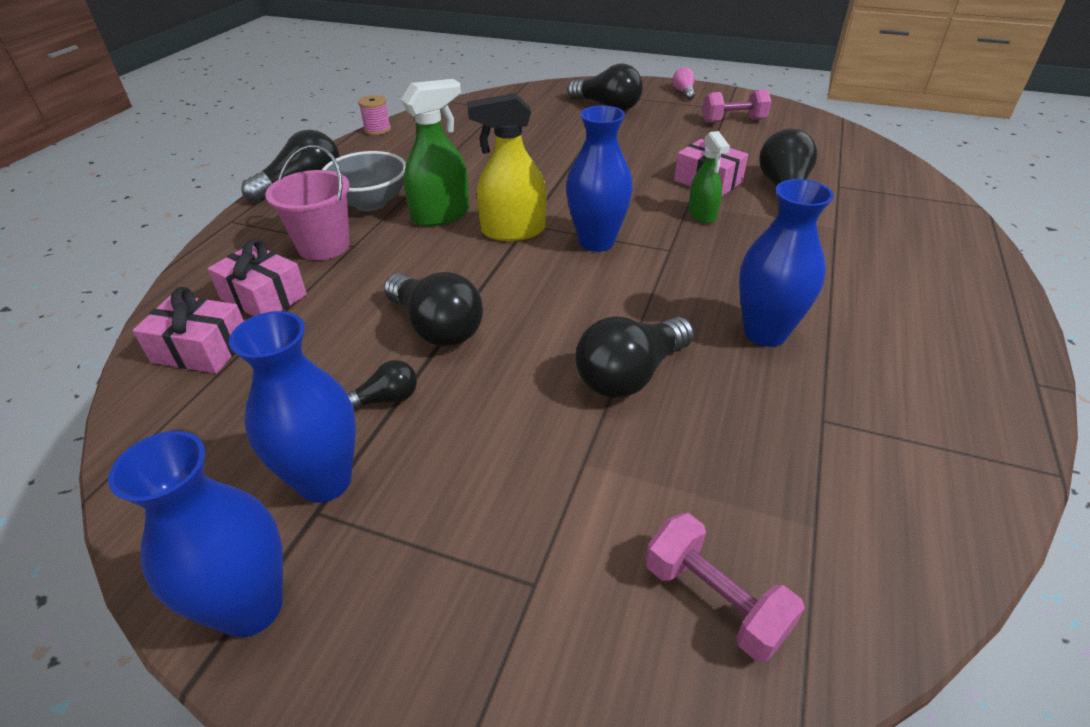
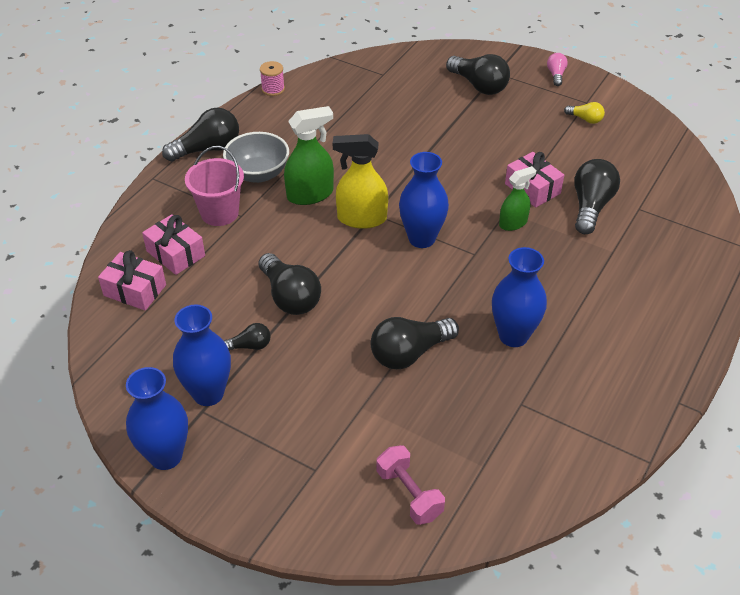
camera: 10 degrees right, 5 degrees up
(702, 214) = (513, 223): green spray bottle -> green spray bottle turned 120 degrees counterclockwise
(733, 121) = (585, 119): pink dumbbell -> yellow light bulb

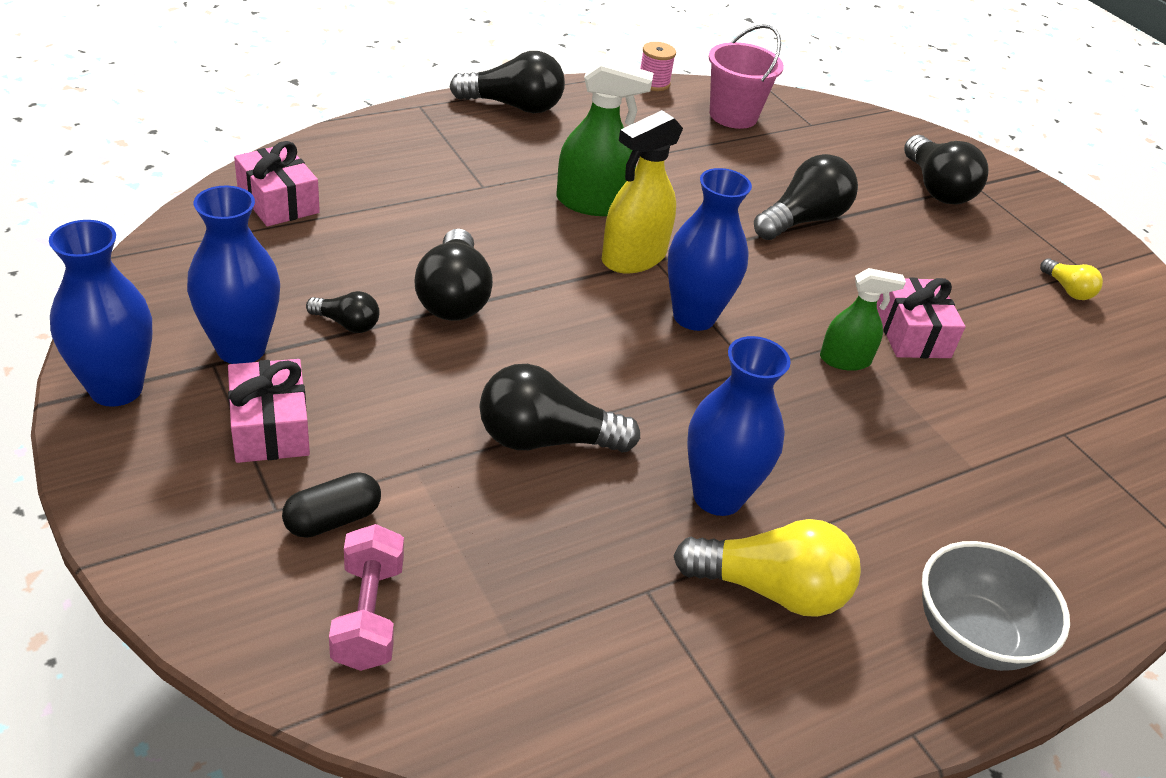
camera: 25 degrees right, 5 degrees down
(176, 253) = (365, 188): pink gift -> pink gift (270, 427)
(219, 213) = (460, 172): pink bucket -> pink bucket (733, 116)
(258, 174) = (548, 155): grey bowl -> grey bowl (973, 635)
(347, 458) = (333, 519): none -> black capsule
(361, 218) = (633, 258): yellow spray bottle -> yellow spray bottle turned 75 degrees counterclockwise
(556, 75) = (1064, 222): pink light bulb -> none
(572, 370) = (770, 589): none -> yellow light bulb
(590, 206) = (985, 395): black light bulb -> black light bulb (802, 220)

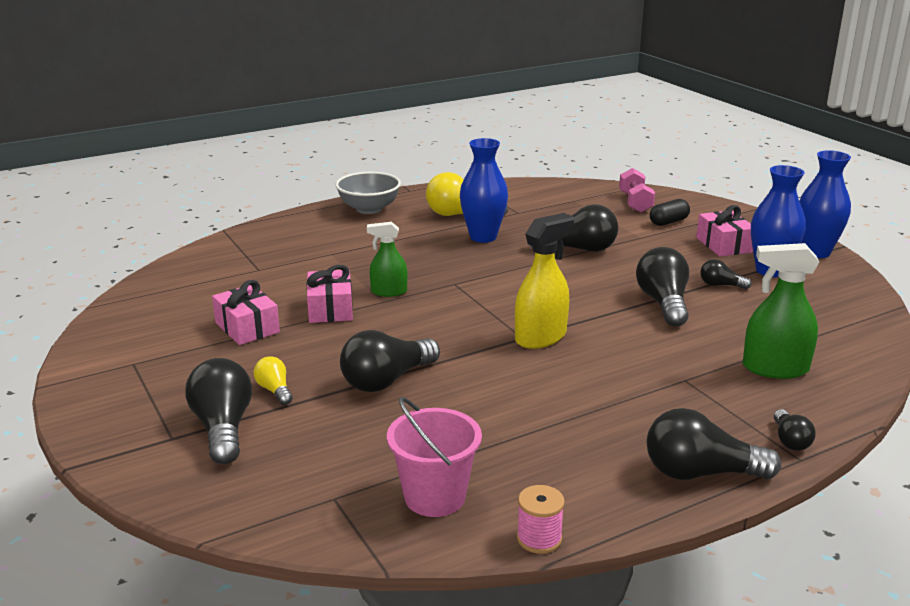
camera: 175 degrees left, 15 degrees down
(278, 201) = (837, 350): pink gift -> pink gift (247, 327)
(417, 120) = (790, 440): none -> black light bulb
(592, 203) = (583, 375): green spray bottle -> green spray bottle (774, 368)
(694, 317) = (493, 306): blue vase -> none
(1067, 289) = (168, 347): yellow light bulb -> yellow light bulb (275, 390)

